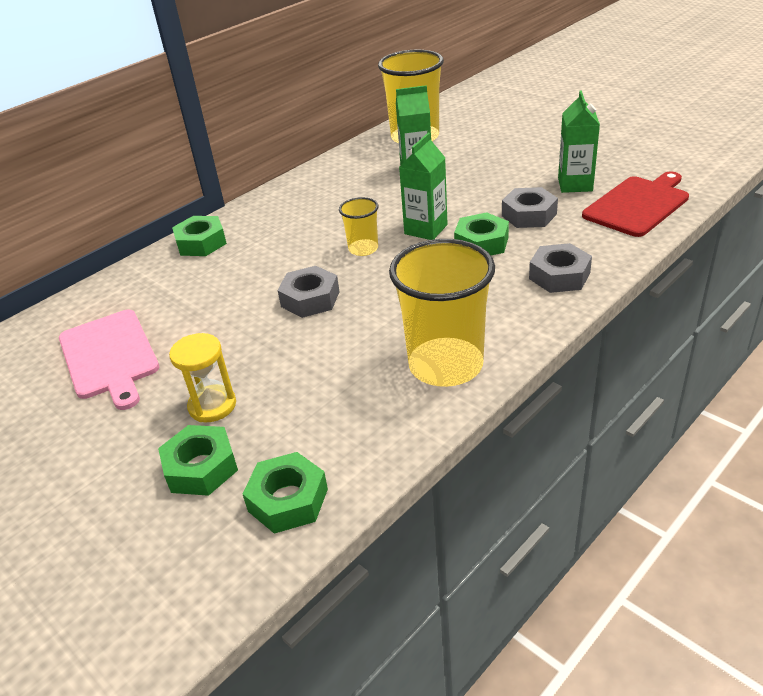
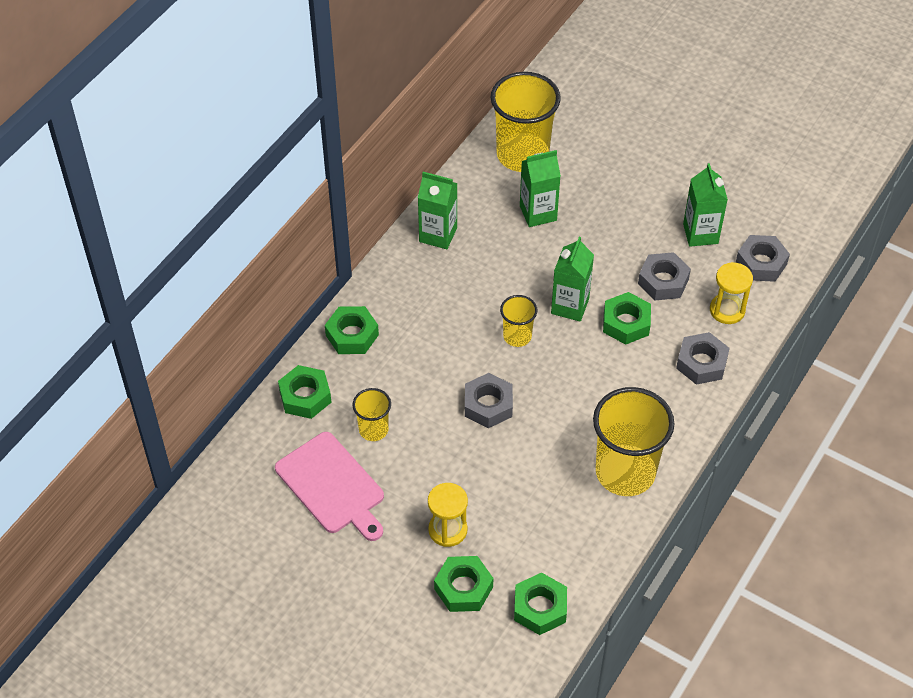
camera: 15 degrees left, 15 degrees up
(129, 284) = (305, 396): none -> green nut
(180, 312) = (373, 429): none -> yellow cup
(317, 182) = (438, 235): none -> green carton
(595, 237) = (727, 310): none -> yellow hourglass
(638, 205) = (761, 263): red cutting board -> grey nut

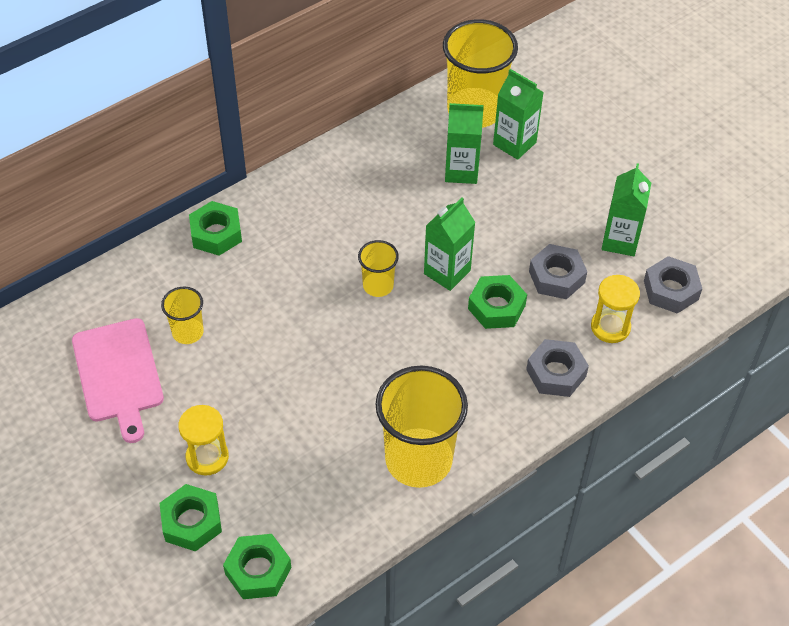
camera: 20 degrees right, 0 degrees up
(305, 396) = (140, 278): green nut -> none
(438, 235) = (350, 163): green carton -> green carton (514, 143)
(488, 405) = (313, 345): grey nut -> none

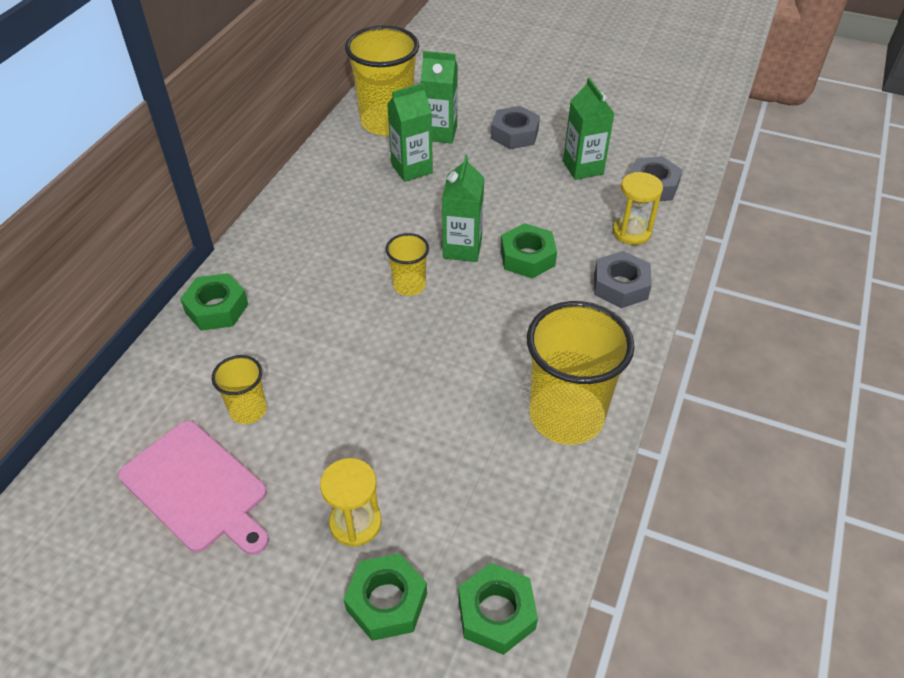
camera: 30 degrees left, 5 degrees down
(556, 277) = (557, 213): grey nut -> grey nut (514, 134)

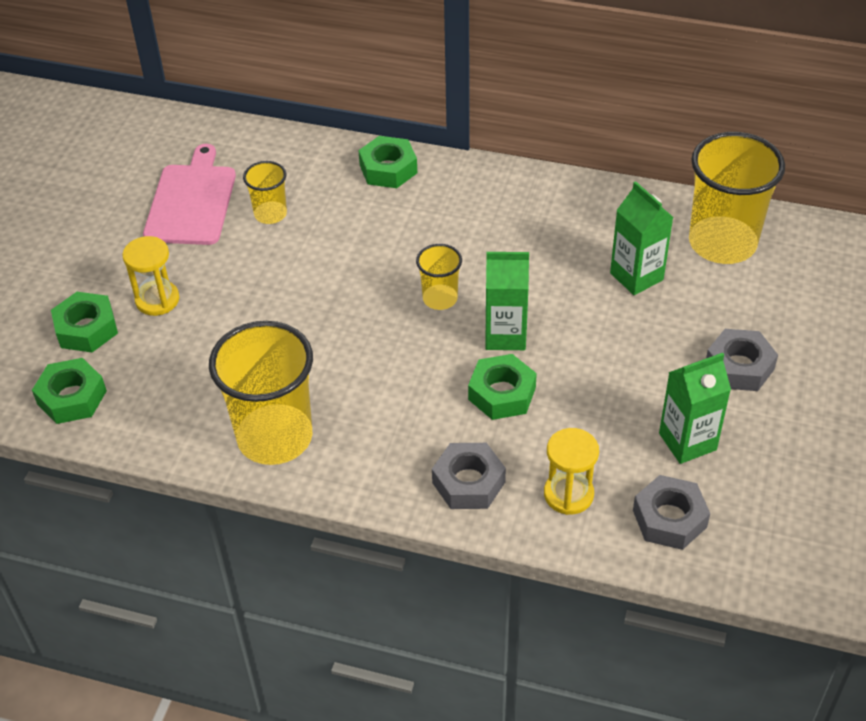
camera: 85 degrees right, 0 degrees up
(197, 488) = (191, 201): pink cutting board -> pink cutting board turned 150 degrees clockwise
(440, 133) = (716, 293): green carton -> none

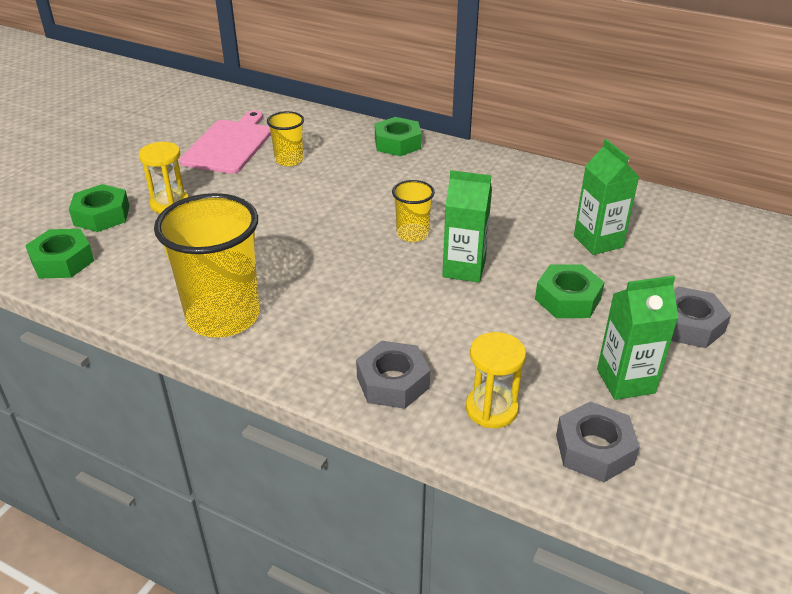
camera: 10 degrees right, 10 degrees down
(502, 393) = (447, 313): green nut -> green nut (567, 299)
(722, 243) = (684, 227): yellow cup -> none

